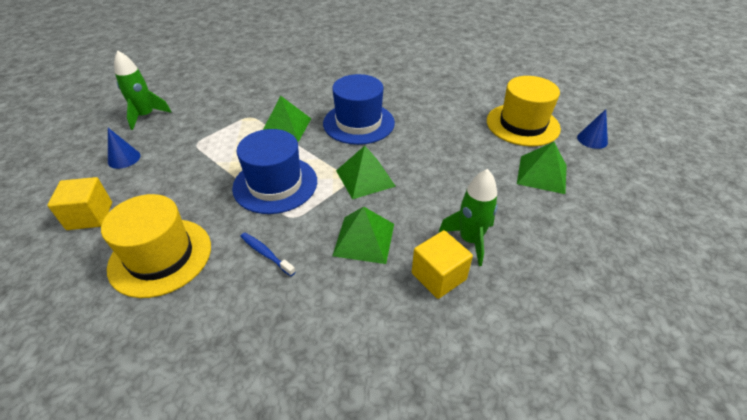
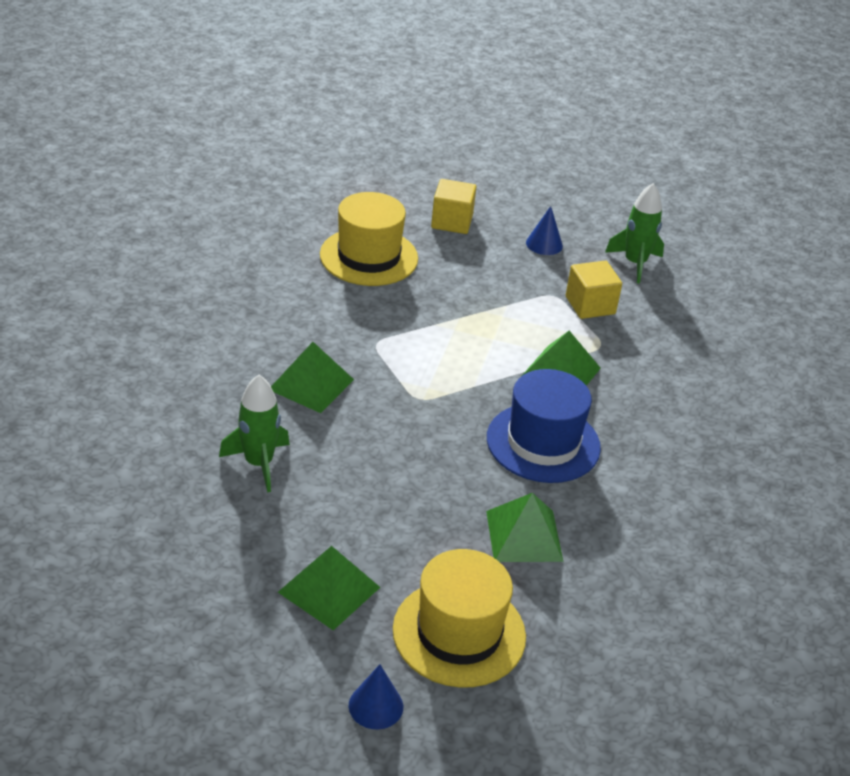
camera: 105 degrees right, 5 degrees down
(266, 253) = (333, 316): blue toothbrush -> none
(275, 184) = (440, 341): blue hat -> none
(365, 178) = (413, 414): green pyramid -> green pyramid (524, 535)
(438, 276) = (227, 420): yellow cube -> yellow cube (590, 305)

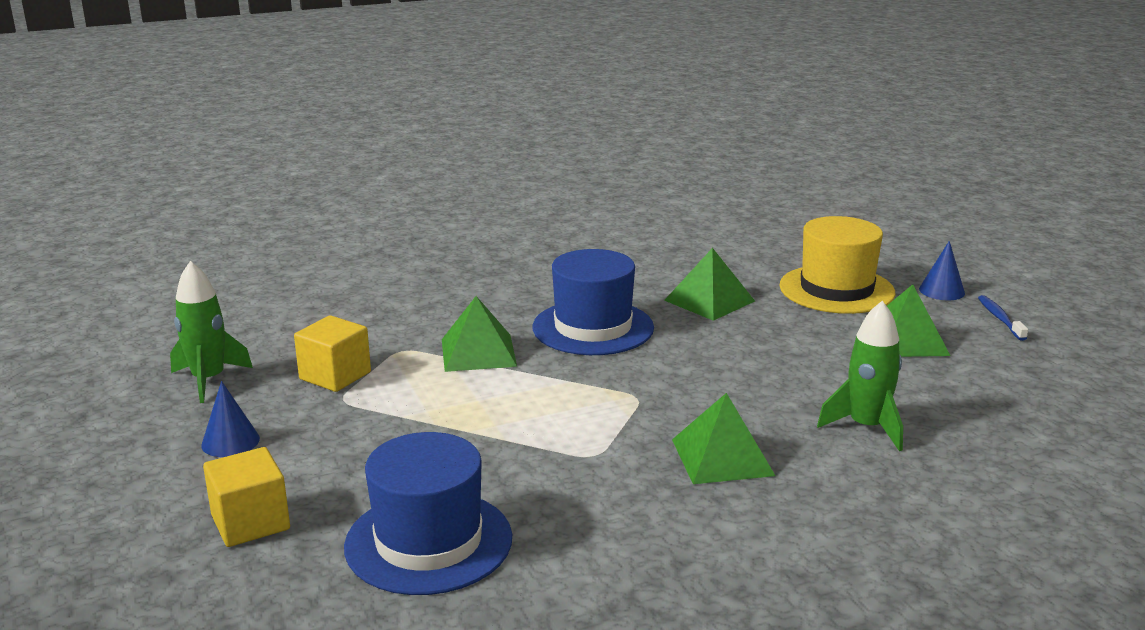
camera: 125 degrees left, 15 degrees down
(286, 690) = (1000, 318): none -> blue toothbrush
(369, 257) = (428, 542): yellow hat -> blue hat

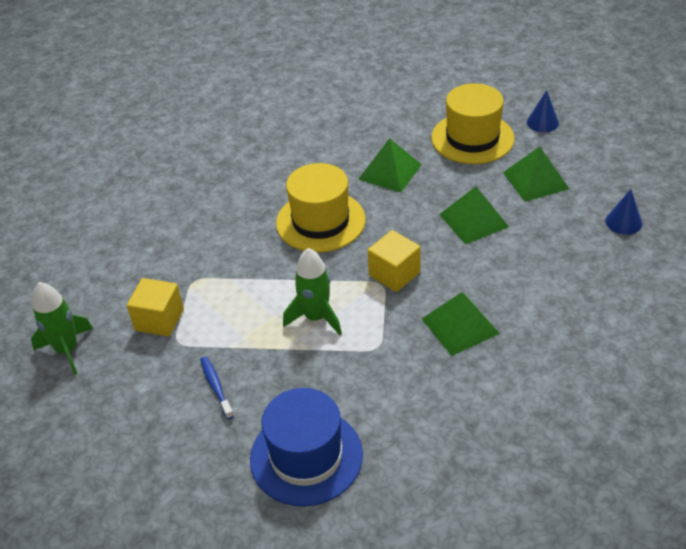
camera: 15 degrees left, 20 degrees up
(230, 441) = (120, 406): blue cone -> blue cone (623, 222)
(250, 522) = (178, 476): yellow cube -> yellow cube (394, 274)
(478, 352) = (251, 268): green pyramid -> green pyramid (473, 220)
(593, 327) = (320, 221): blue hat -> yellow hat
(866, 427) = (540, 273): green rocket -> green rocket (316, 317)
(1000, 318) = (589, 142): blue toothbrush -> blue toothbrush (216, 386)

